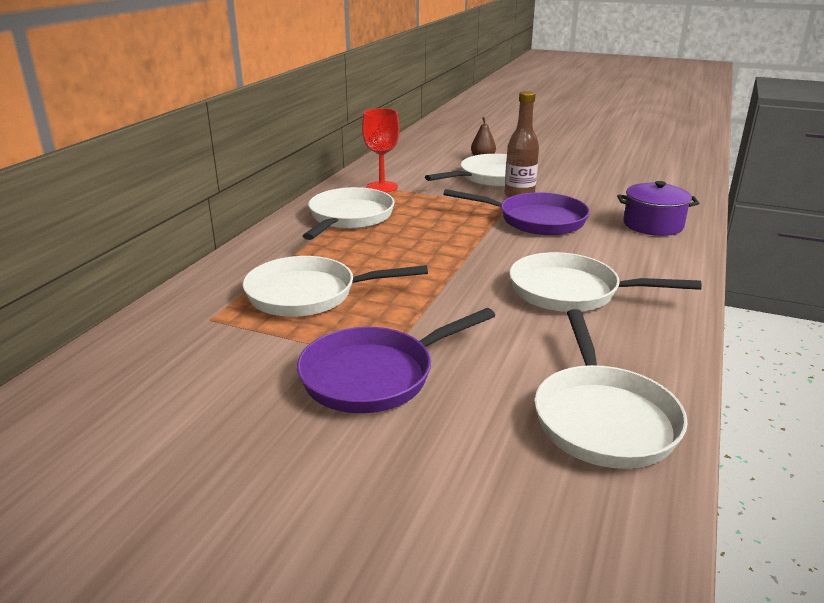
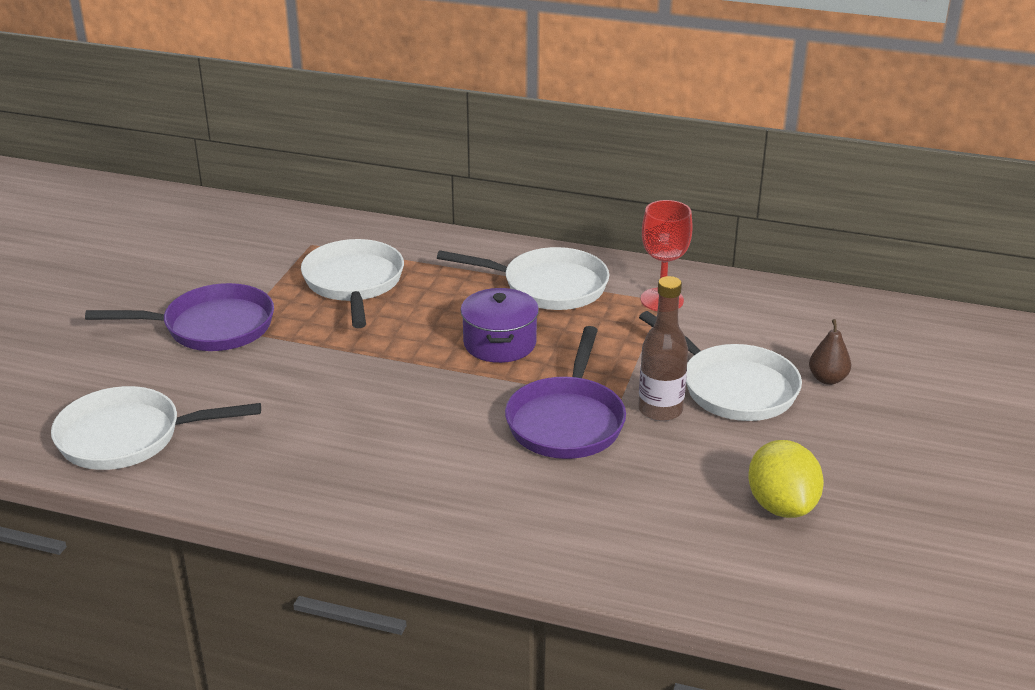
camera: 85 degrees right, 5 degrees up
(374, 375) = (211, 327): purple pan -> purple pan turned 120 degrees clockwise
(571, 292) = (356, 436): white pan -> none
(608, 177) = (781, 506): none -> yellow lemon
(653, 225) = (569, 526): purple pot -> purple pot (499, 343)

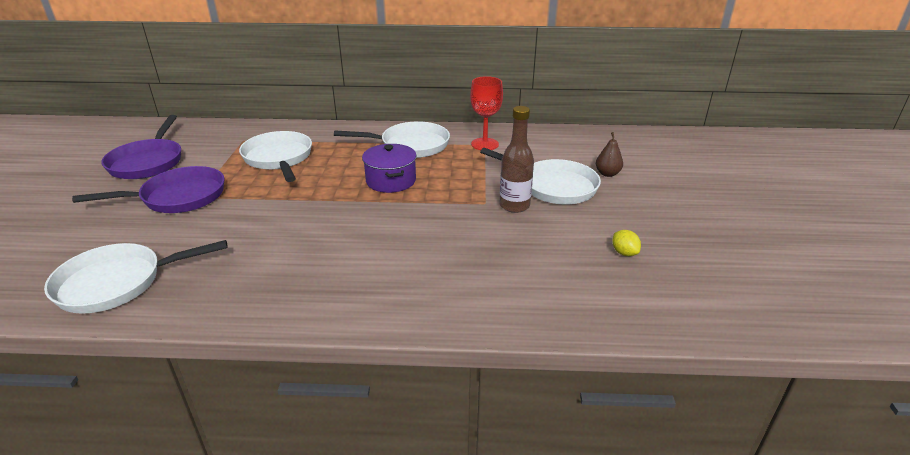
camera: 15 degrees left, 0 degrees up
(566, 421) = (455, 221): purple pan -> purple pan (148, 162)
(781, 506) = (624, 253): yellow lemon -> yellow lemon, size x0.50

